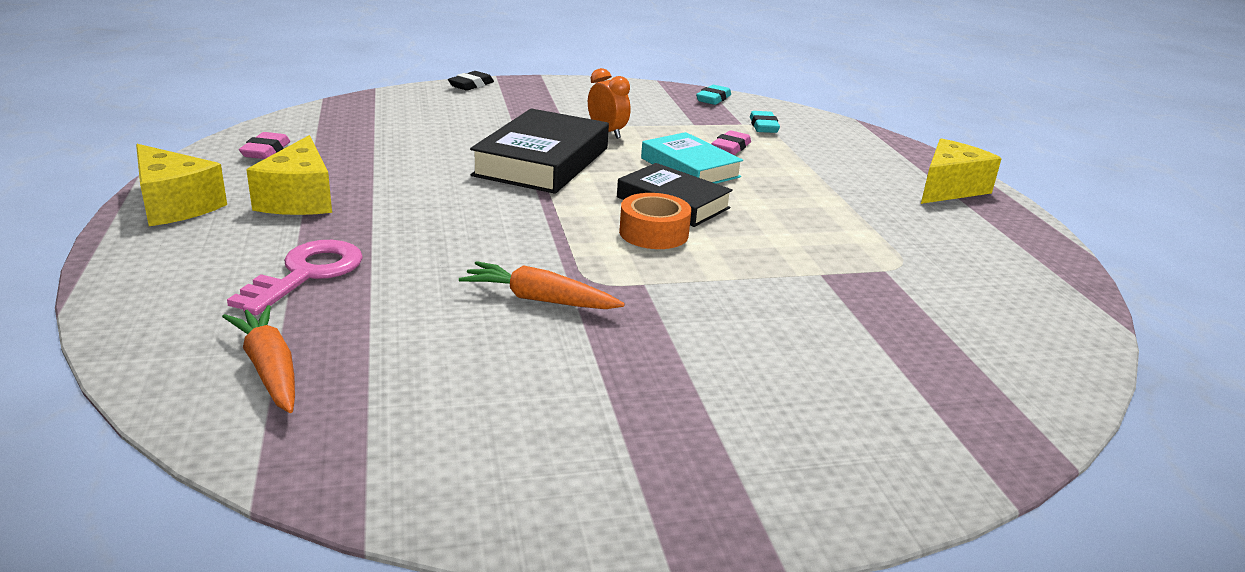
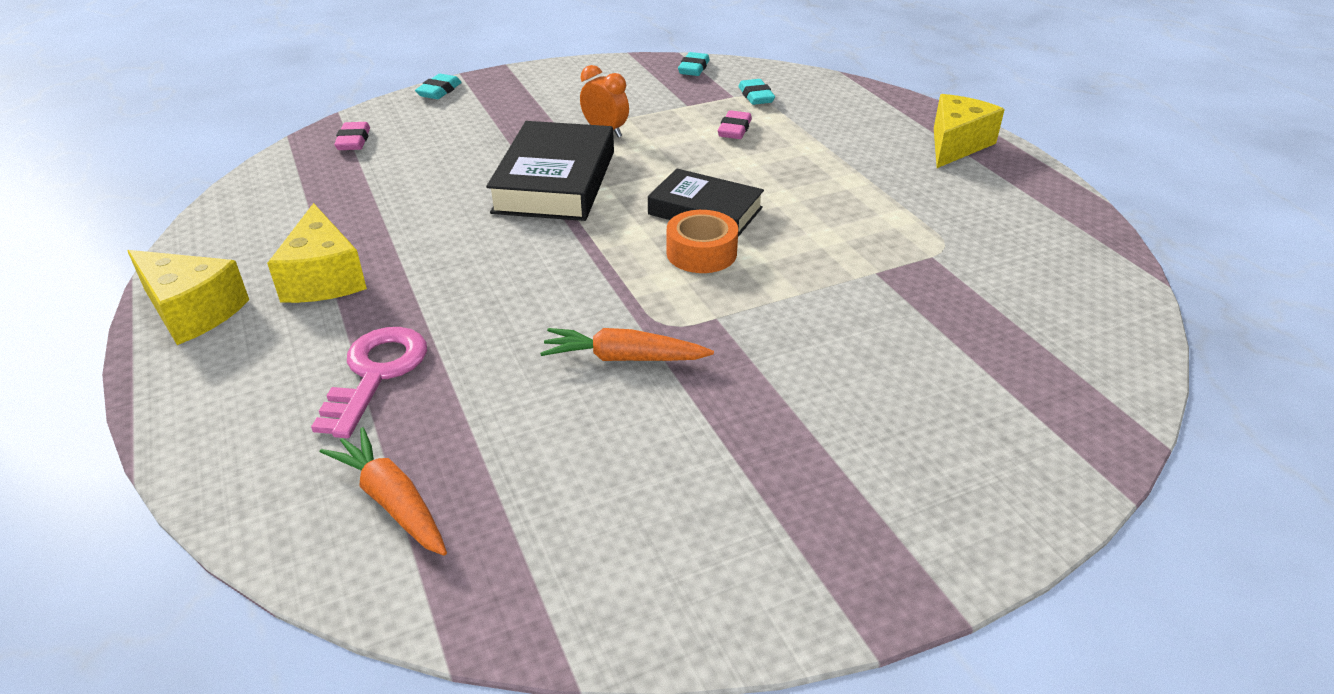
camera: 10 degrees left, 10 degrees up
(266, 151) = (258, 220): pink eraser -> pink eraser (354, 141)
(471, 85) = (439, 91): black eraser -> turquoise eraser
(690, 167) = (704, 163): turquoise book -> none

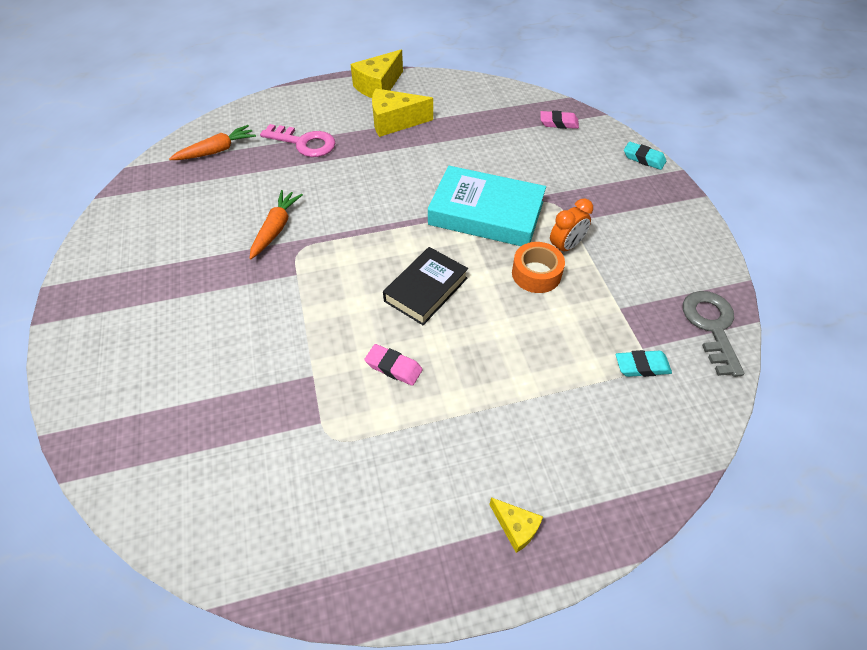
camera: 100 degrees right, 15 degrees up
(555, 181) = (486, 213): black book -> turquoise book
(693, 68) = (711, 326): turquoise eraser -> grey key
(701, 253) = (370, 278): orange tape -> orange tape (536, 274)
(734, 130) = (565, 334): pink eraser -> pink eraser (393, 367)
(956, 145) = (516, 527): yellow cheese -> yellow cheese, size x0.53

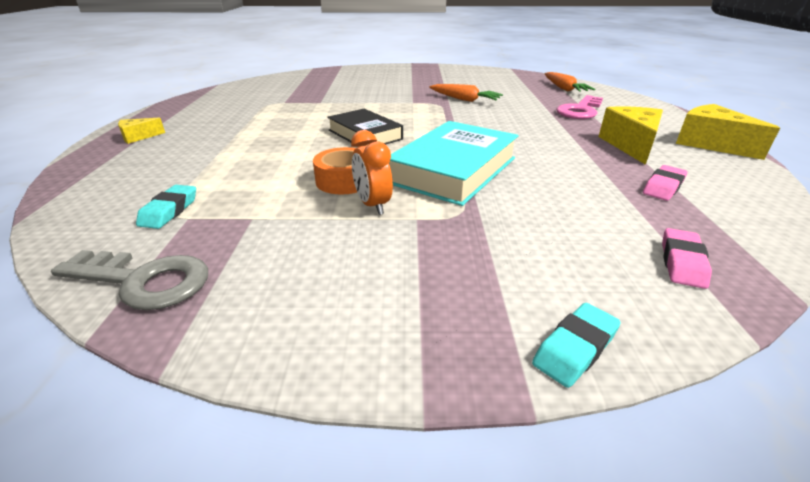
camera: 105 degrees right, 20 degrees down
(393, 367) = (301, 119): pink eraser -> pink eraser (663, 187)

